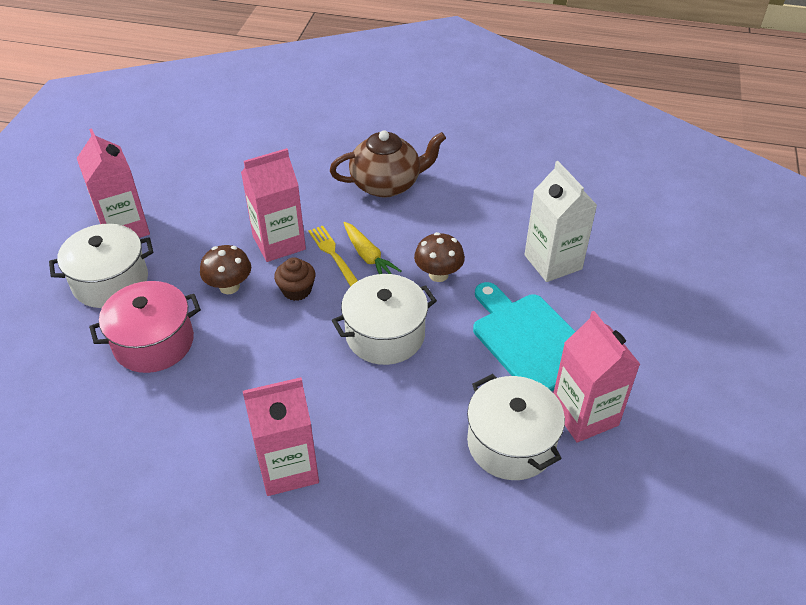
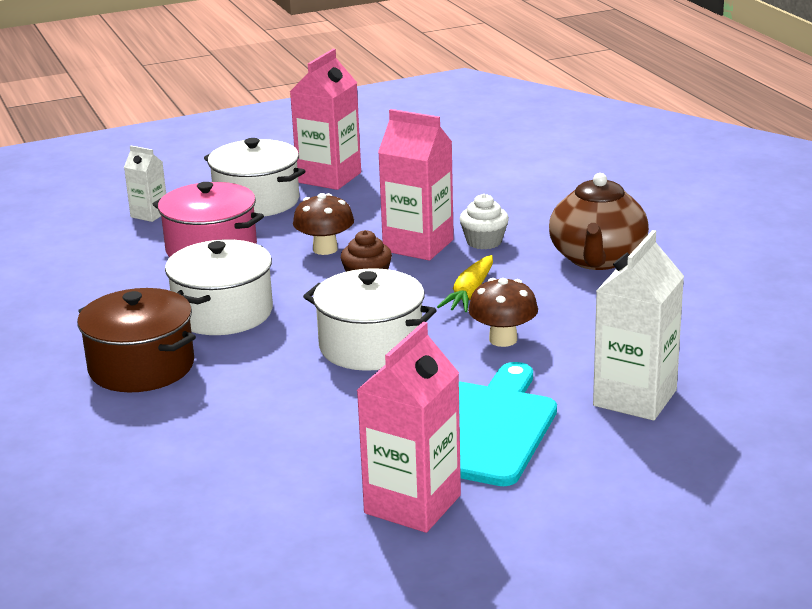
camera: 55 degrees right, 20 degrees down
(50, 349) = (149, 214): none -> white carton
(288, 467) = (141, 367): pink carton -> brown pot
(310, 213) = (484, 242): none -> white cupcake
(333, 255) = (444, 276): yellow fork -> none
(387, 184) = (597, 259): brown teapot -> brown teapot turned 60 degrees clockwise
(511, 443) = (313, 472): white pot -> white pot (223, 313)

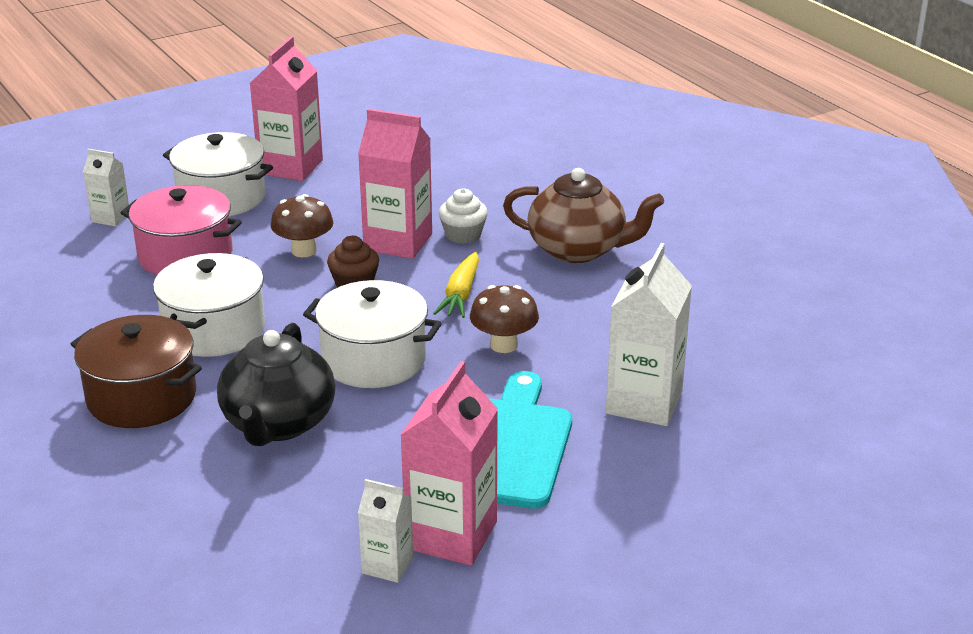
camera: 10 degrees left, 5 degrees up
(265, 396) = (278, 424): none -> black teapot
(343, 527) = (387, 565): none -> white carton
(597, 259) = (578, 249): brown teapot -> brown teapot turned 75 degrees counterclockwise

